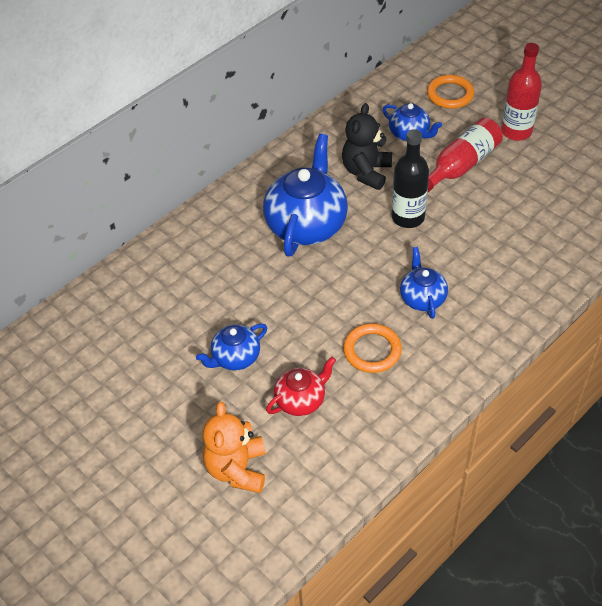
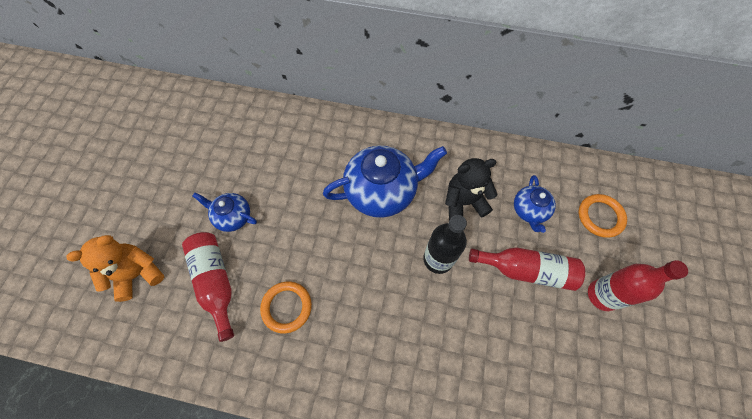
camera: 55 degrees right, 15 degrees up
(301, 400) = (215, 282): red teapot -> red bottle
(422, 298) = (360, 317): blue teapot -> none

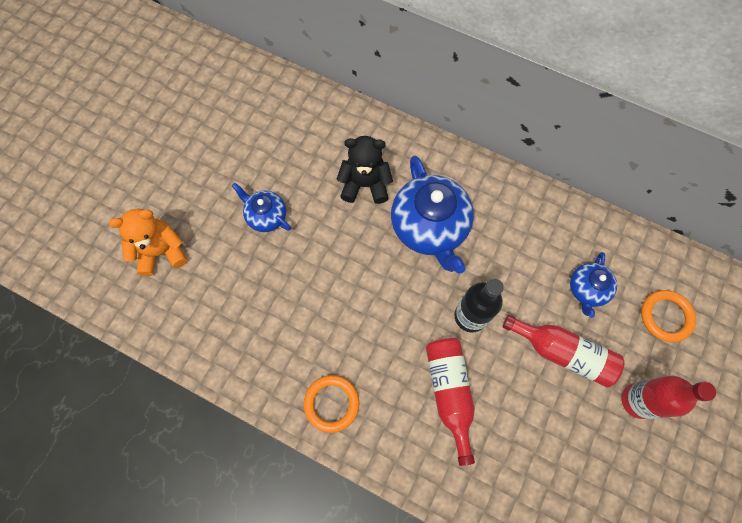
camera: 15 degrees right, 5 degrees up
(215, 282) = (236, 280): red bottle -> red bottle (449, 392)
(287, 307) = (301, 324): orange ring -> orange ring (331, 403)
(382, 191) = (430, 228): blue teapot -> blue teapot turned 75 degrees clockwise
(464, 202) = (516, 262): black teddy bear -> black teddy bear (365, 184)

